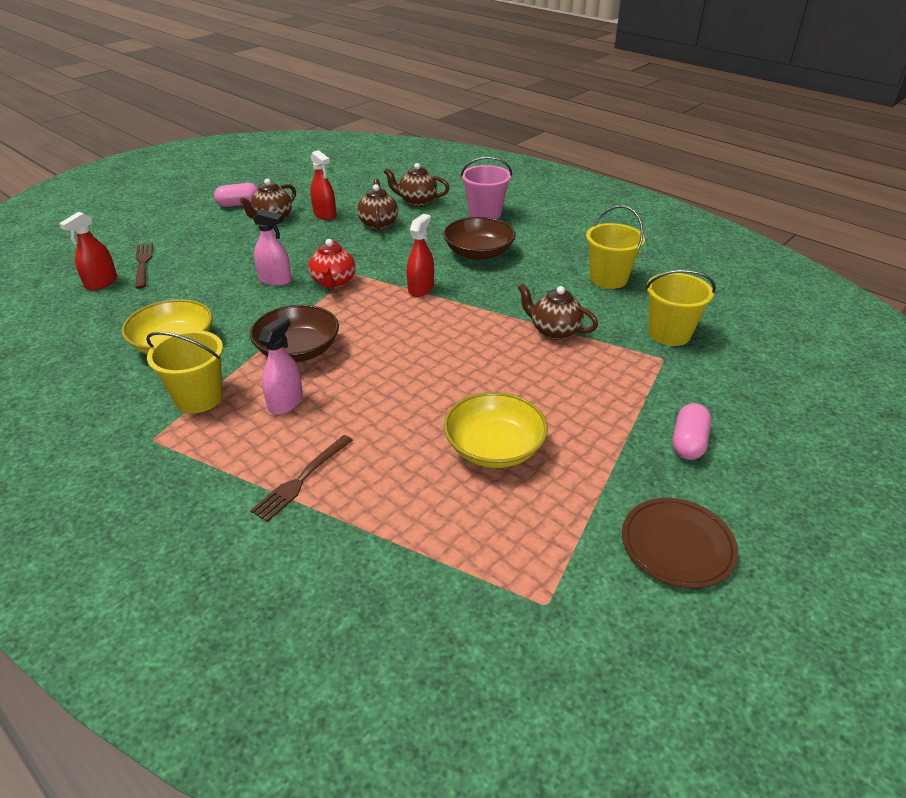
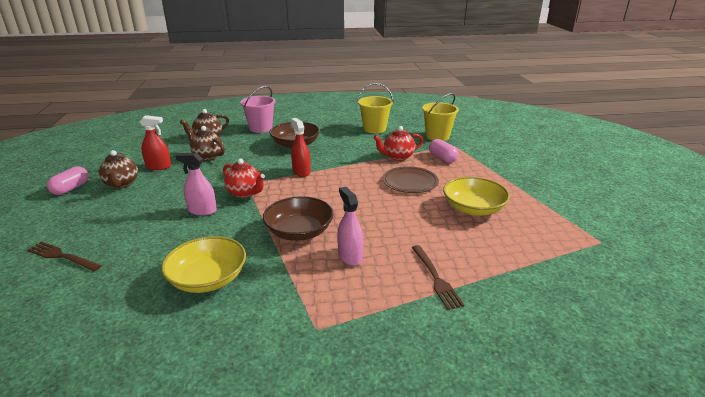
camera: 50 degrees left, 10 degrees down
(101, 283) = (46, 287): red spray bottle -> none
(199, 398) = (295, 290): yellow bucket -> none
(275, 280) = (202, 210): pink spray bottle -> pink spray bottle turned 135 degrees counterclockwise
(554, 331) = (398, 157): brown teapot -> red teapot
(677, 545) = (584, 196): brown plate -> brown plate (410, 182)
(688, 443) = (519, 166): pink capsule -> pink capsule (442, 158)

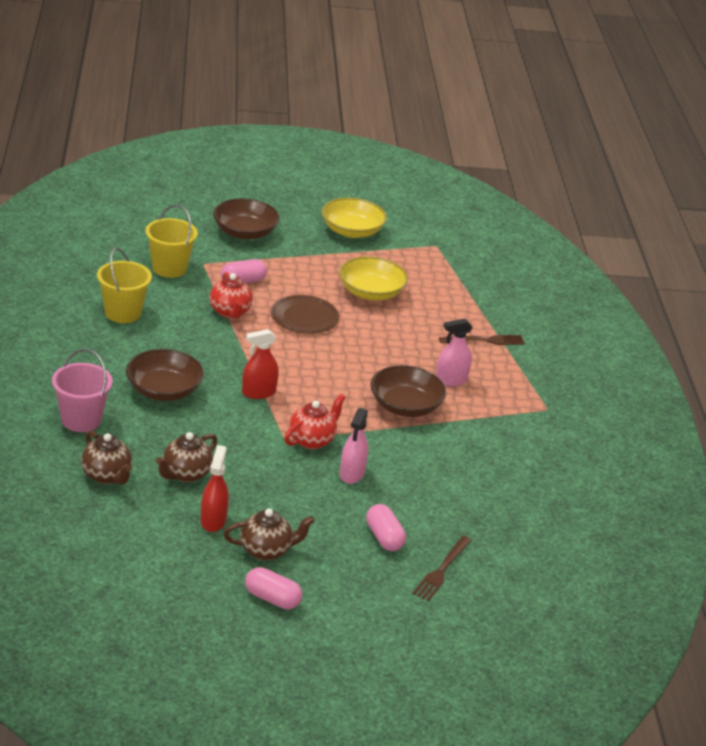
camera: 90 degrees left, 5 degrees up
(117, 227) = (384, 537): none -> pink capsule
(208, 279) = (483, 465): yellow bowl -> yellow bowl (352, 231)
(512, 155) = (244, 232): none -> brown bowl

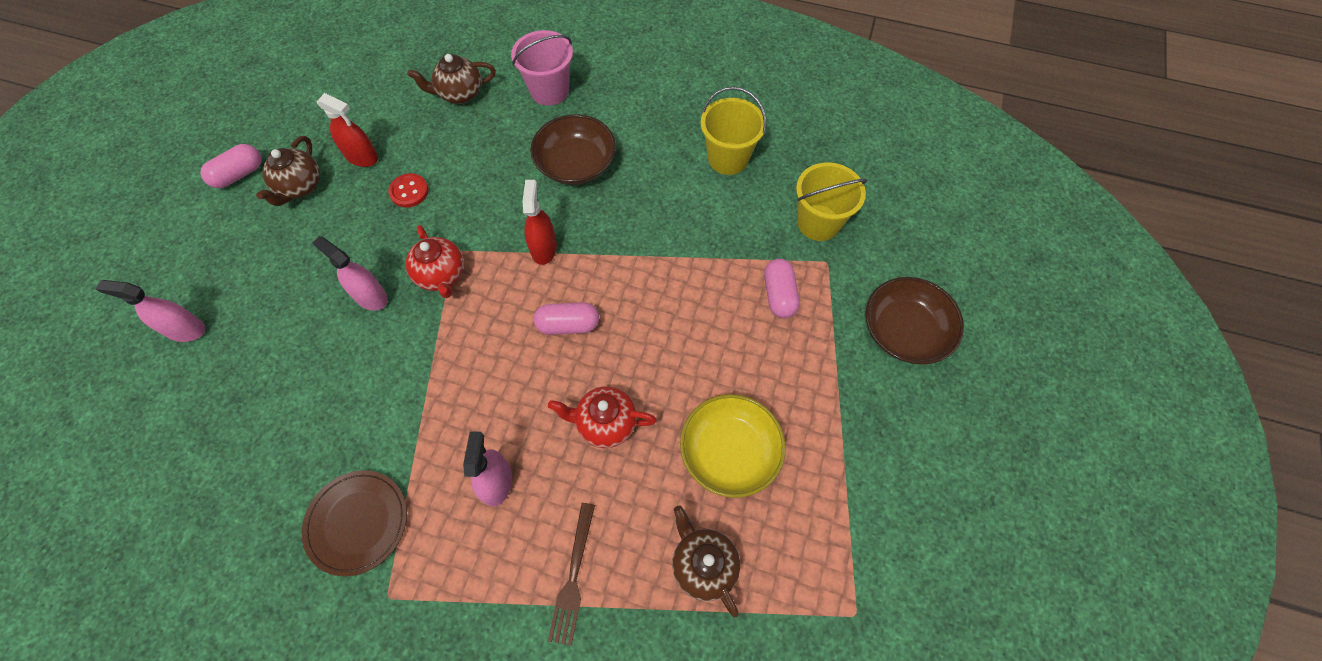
camera: 115 degrees right, 30 degrees up
(185, 474) = (436, 151): brown teapot -> brown teapot (703, 565)
(230, 312) = (710, 262): red teapot -> red teapot (605, 423)
(238, 479) = (409, 191): none -> red button
(304, 317) = (683, 343): brown plate -> brown plate (357, 522)
(352, 231) = (906, 486): yellow bowl -> none
(384, 537) = (261, 293): pink capsule -> pink capsule (568, 325)
(405, 406) = (464, 400): brown bowl -> none
(441, 571) = (185, 330): brown fork -> pink spray bottle

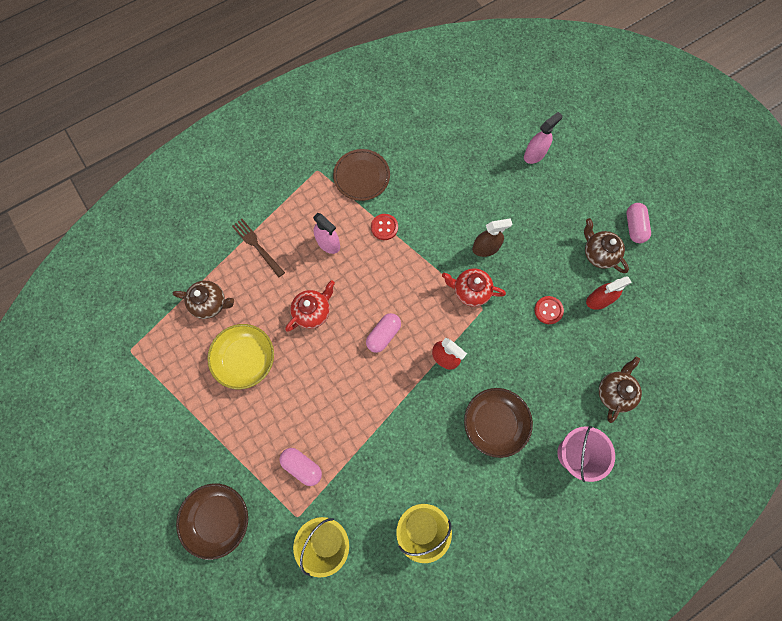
camera: 130 degrees right, 10 degrees up
(370, 296) = (485, 248): pink spray bottle -> brown spray bottle
(421, 430) = (384, 227): none -> red button

